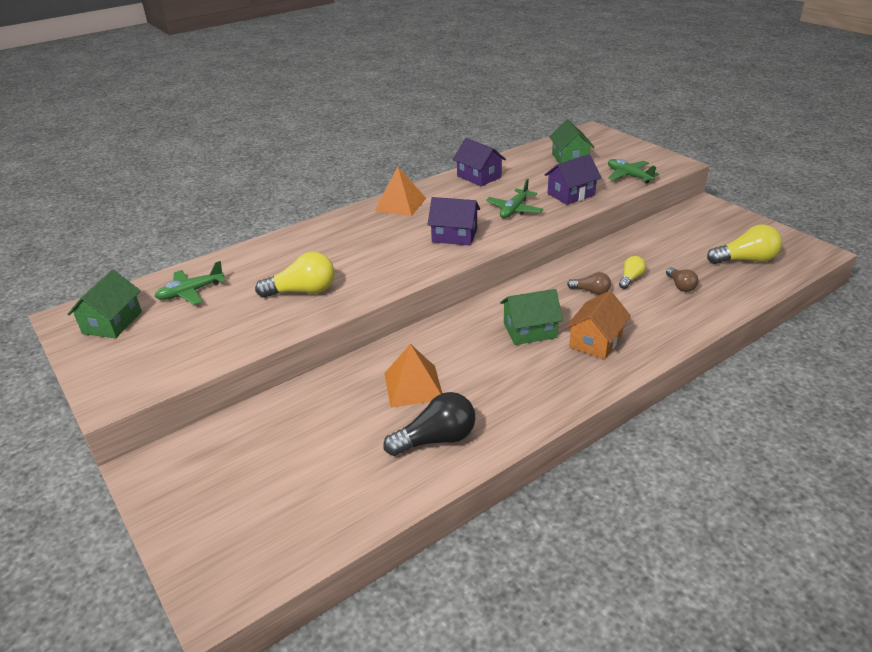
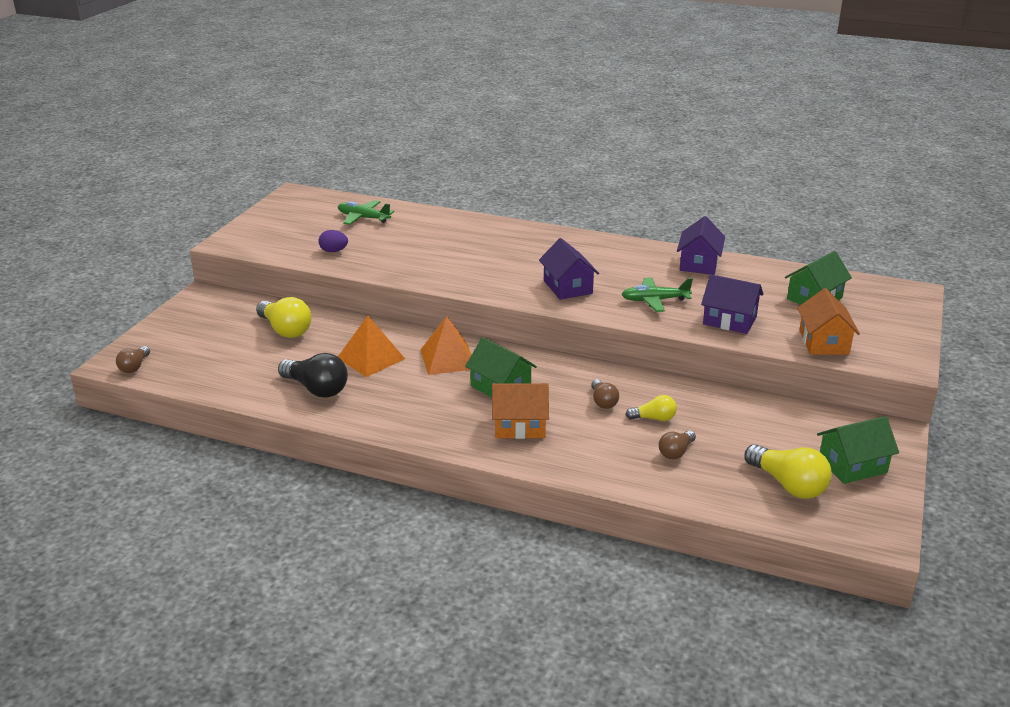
camera: 55 degrees right, 5 degrees down
(112, 322) = (303, 209): green house -> green house (852, 466)
(235, 330) = (334, 251): none -> purple egg
(244, 581) = (134, 367): none -> brown light bulb
(303, 291) = (407, 256): yellow light bulb -> yellow light bulb (285, 330)
(400, 204) = (592, 246): orange pyramid -> orange pyramid (448, 359)
(629, 176) = (824, 342): green plane -> orange house

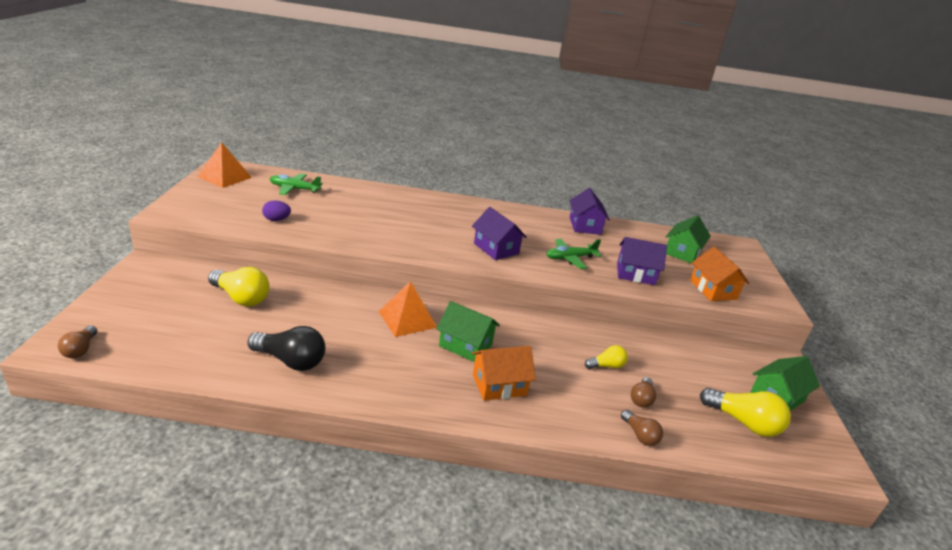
camera: 20 degrees left, 0 degrees up
(371, 358) = (335, 323): orange pyramid -> orange pyramid (224, 177)
(603, 401) = (558, 352): brown light bulb -> brown light bulb (640, 435)

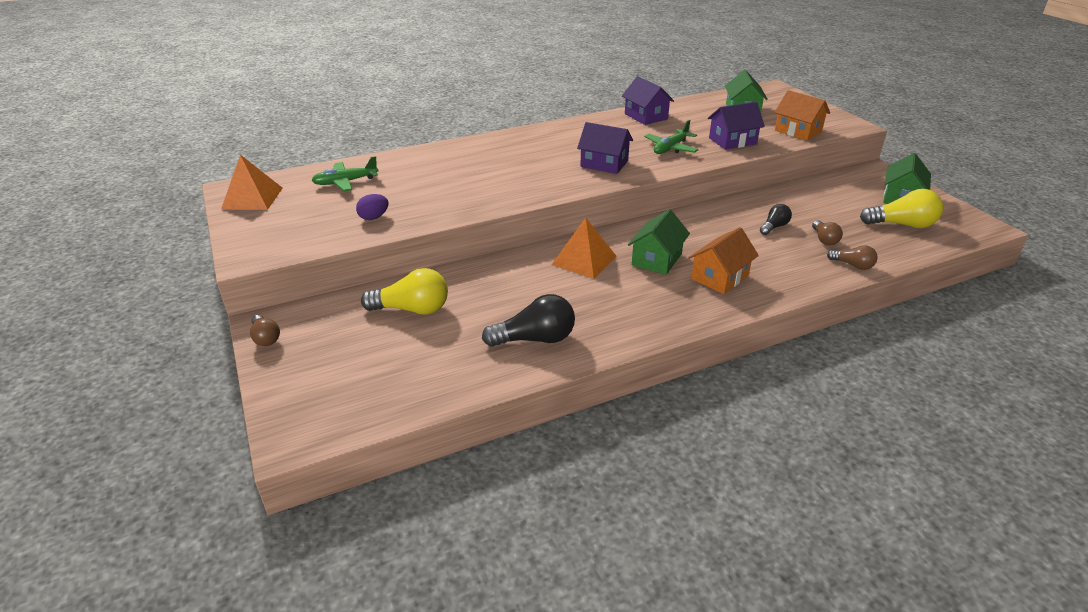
camera: 25 degrees left, 5 degrees up
(80, 349) = (323, 427): brown light bulb -> brown light bulb (265, 338)
(465, 345) = (657, 259): green house -> green house turned 60 degrees counterclockwise
(606, 366) = (774, 227): yellow light bulb -> black light bulb

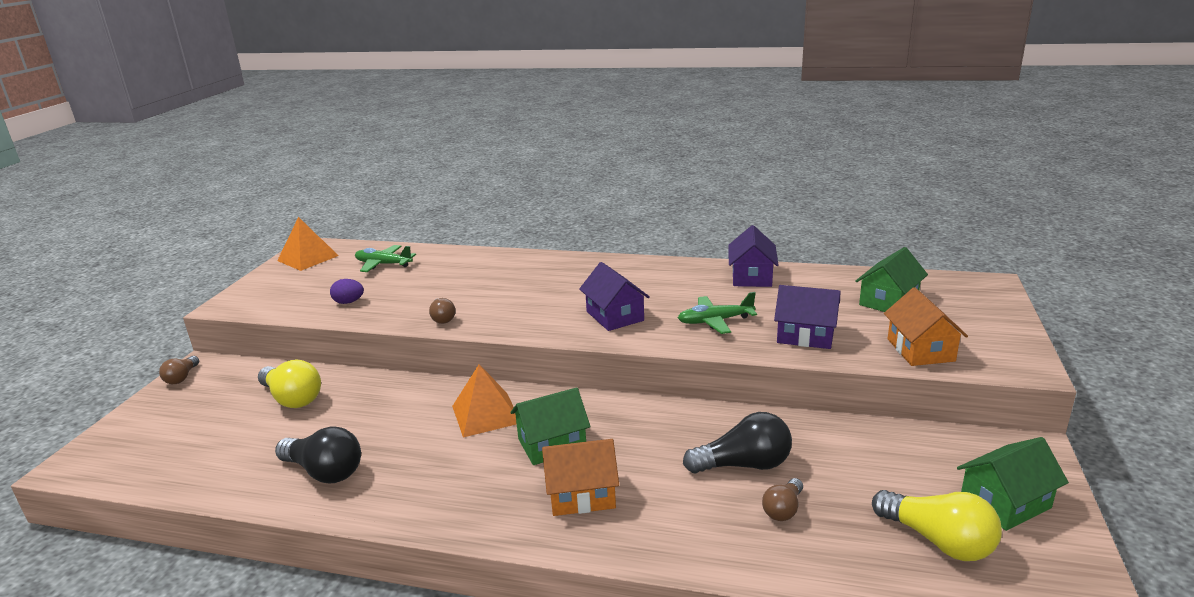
camera: 40 degrees right, 10 degrees down
(774, 227) = (744, 465): black light bulb -> black light bulb, size x1.75
(852, 265) = (766, 560): brown light bulb -> brown light bulb (442, 318)

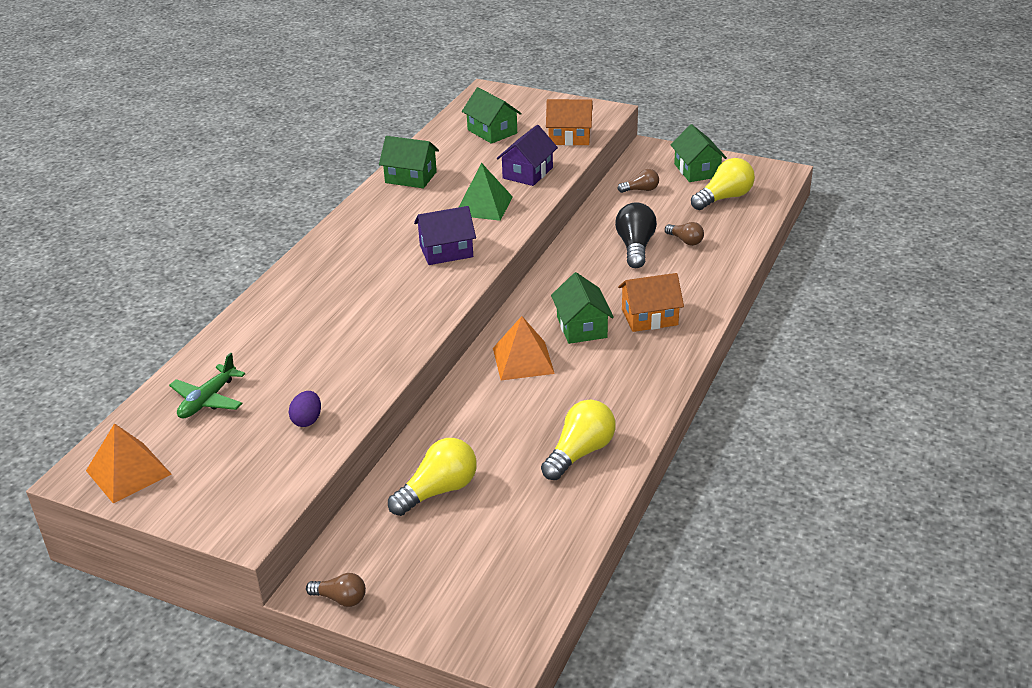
camera: 80 degrees left, 10 degrees up
(324, 472) = (580, 453): black light bulb -> yellow light bulb
(442, 318) = (392, 350): brown light bulb -> brown light bulb (641, 190)
(581, 495) = (649, 317): orange house -> orange house turned 75 degrees clockwise
(715, 321) = (483, 206): green plane -> green pyramid
(751, 277) = (411, 177): purple house -> green house

